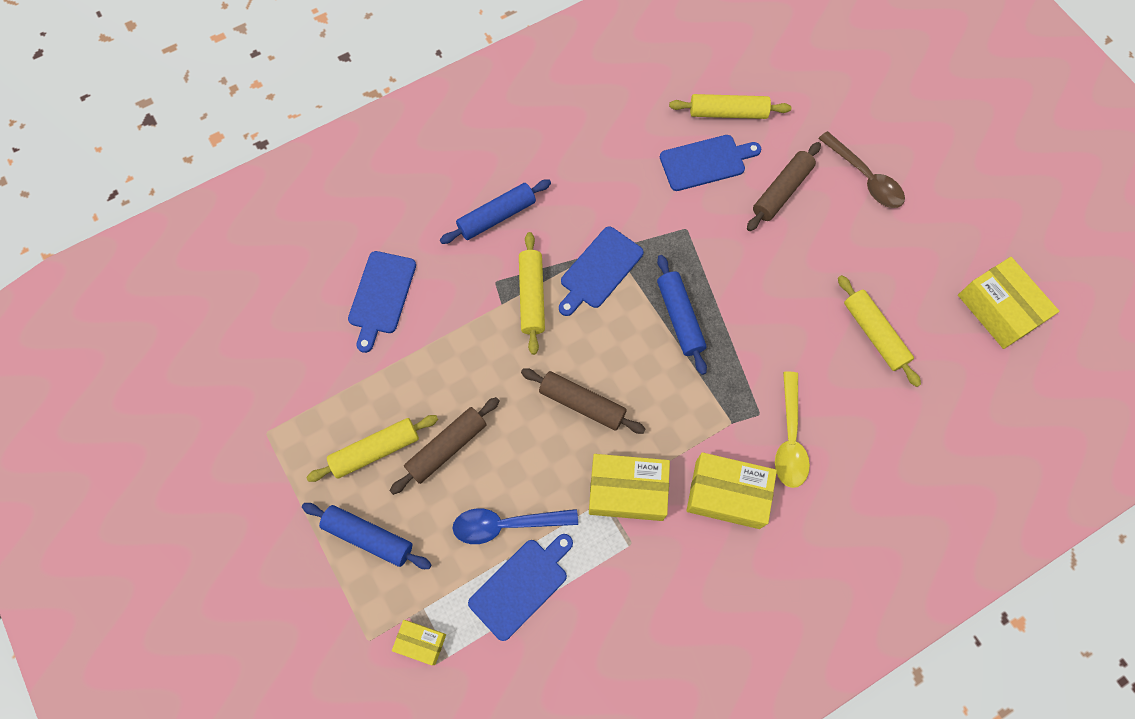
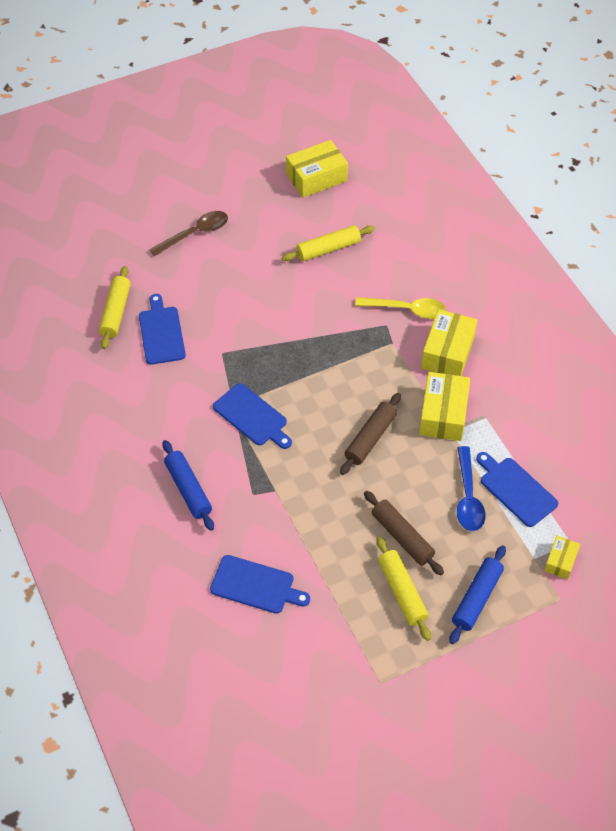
camera: 85 degrees left, 15 degrees down
(532, 296) = (270, 467): yellow rolling pin -> none
(679, 318) = (302, 366): blue rolling pin -> none
(781, 191) = (198, 287): brown rolling pin -> none

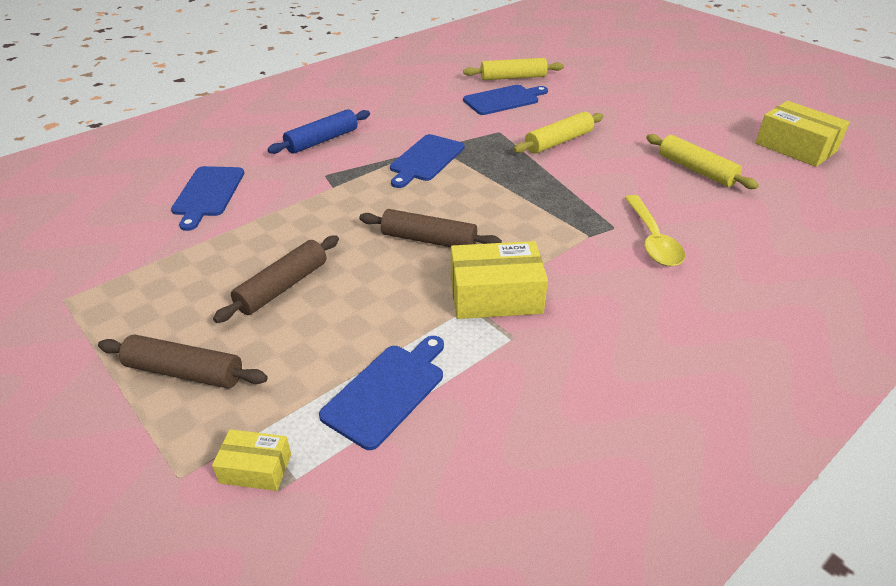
camera: 75 degrees right, 15 degrees down
(195, 234) = (640, 96): brown spoon -> none
(402, 592) = (197, 298): yellow rolling pin -> yellow rolling pin (558, 142)
(448, 352) = (606, 285): yellow box -> none
(468, 497) = (361, 339): blue spoon -> none
(477, 598) = (185, 372): blue rolling pin -> brown rolling pin

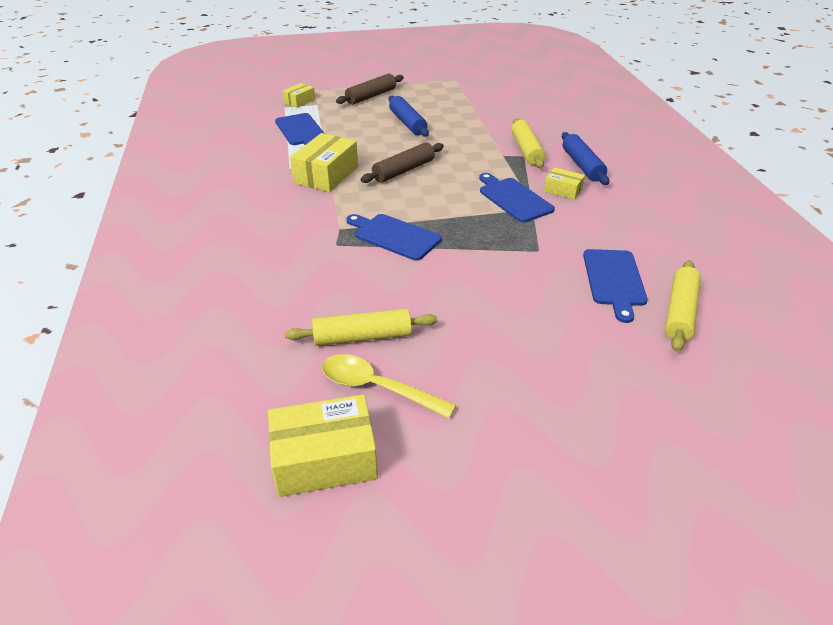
camera: 120 degrees right, 0 degrees up
(207, 194) = (530, 118): blue cutting board -> blue cutting board (394, 236)
(282, 287) = (407, 123): brown rolling pin -> blue rolling pin
(384, 140) = (563, 190): none -> yellow box
(558, 142) = (491, 276): yellow rolling pin -> yellow rolling pin (526, 150)
(652, 239) = (304, 254): yellow spoon -> yellow spoon (377, 388)

